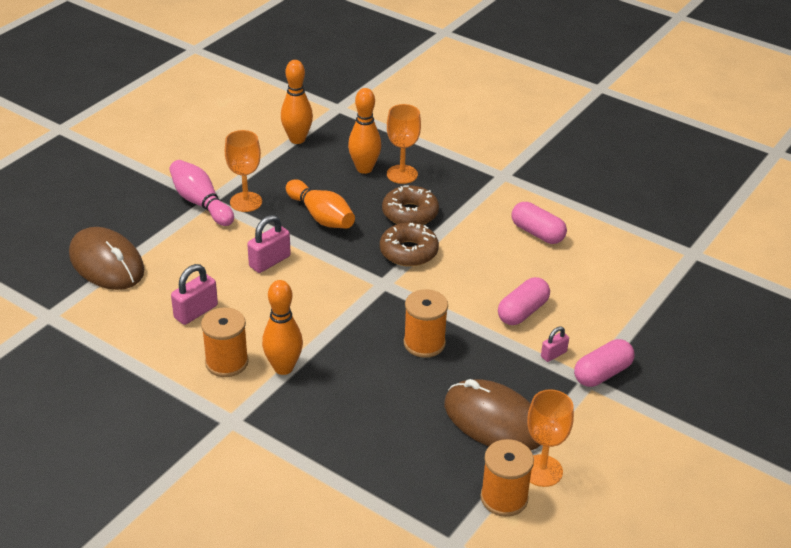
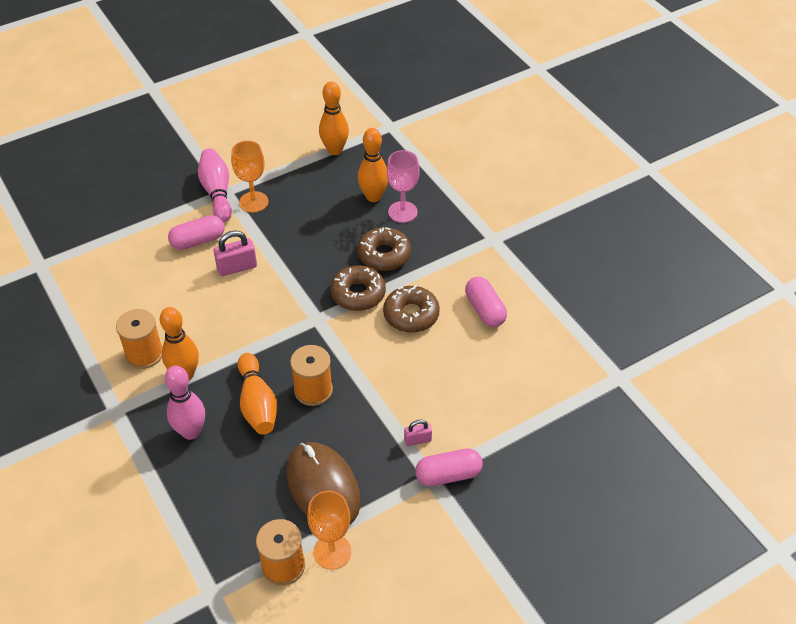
camera: 25 degrees right, 10 degrees up
(106, 263) = (110, 229): brown mouse -> none
(196, 312) = (150, 297): pink padlock -> none
(321, 216) = (306, 235): orange bowling pin -> orange bowling pin (257, 403)
(326, 415) = (191, 432): none -> pink bowling pin
(402, 174) = (402, 212): orange goblet -> pink goblet
(472, 255) = (411, 315): none -> brown donut
(522, 312) = (418, 387): pink capsule -> pink capsule (198, 241)

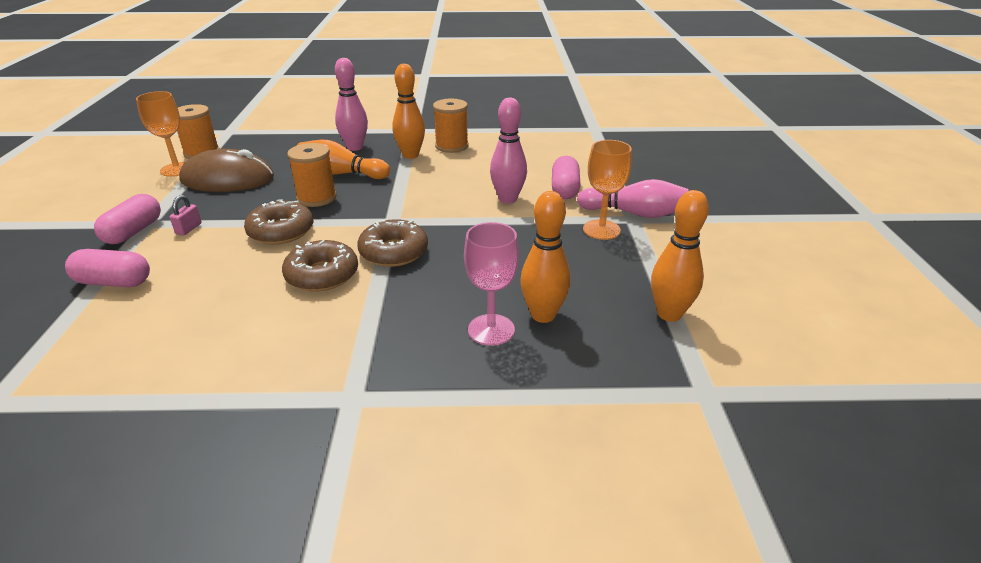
camera: 120 degrees right, 15 degrees down
(237, 267) = (508, 199): pink padlock -> pink bowling pin
(384, 254) = (430, 288): brown donut -> brown donut (281, 231)
(485, 310) = (253, 331): pink capsule -> pink capsule (114, 282)

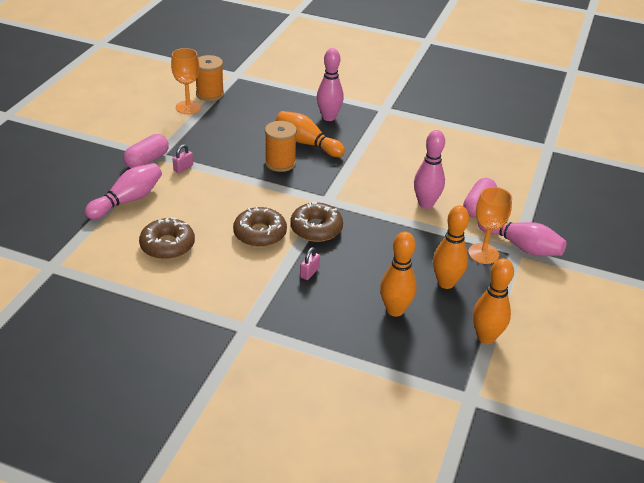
camera: 20 degrees right, 5 degrees up
(114, 282) = (127, 200): pink capsule -> pink bowling pin
(228, 179) = (222, 127): brown mouse -> none
(281, 231) = (245, 188): brown donut -> brown donut (167, 245)
(410, 155) = (370, 137): orange bowling pin -> orange bowling pin (446, 283)
(410, 302) = (309, 272): none -> pink padlock
(451, 146) = (409, 136): orange spool -> none
(491, 330) = (353, 310): pink goblet -> none

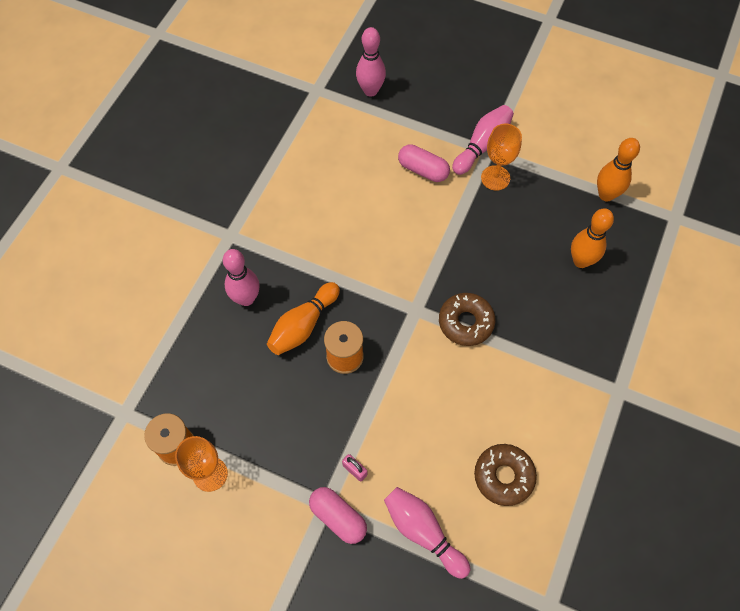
camera: 85 degrees left, 25 degrees up
(260, 233) = (477, 379): brown donut -> none
(309, 272) = (536, 331): pink padlock -> none
(426, 204) = (420, 215): pink bowling pin -> pink bowling pin (370, 90)
(446, 283) = (540, 215): orange bowling pin -> none

